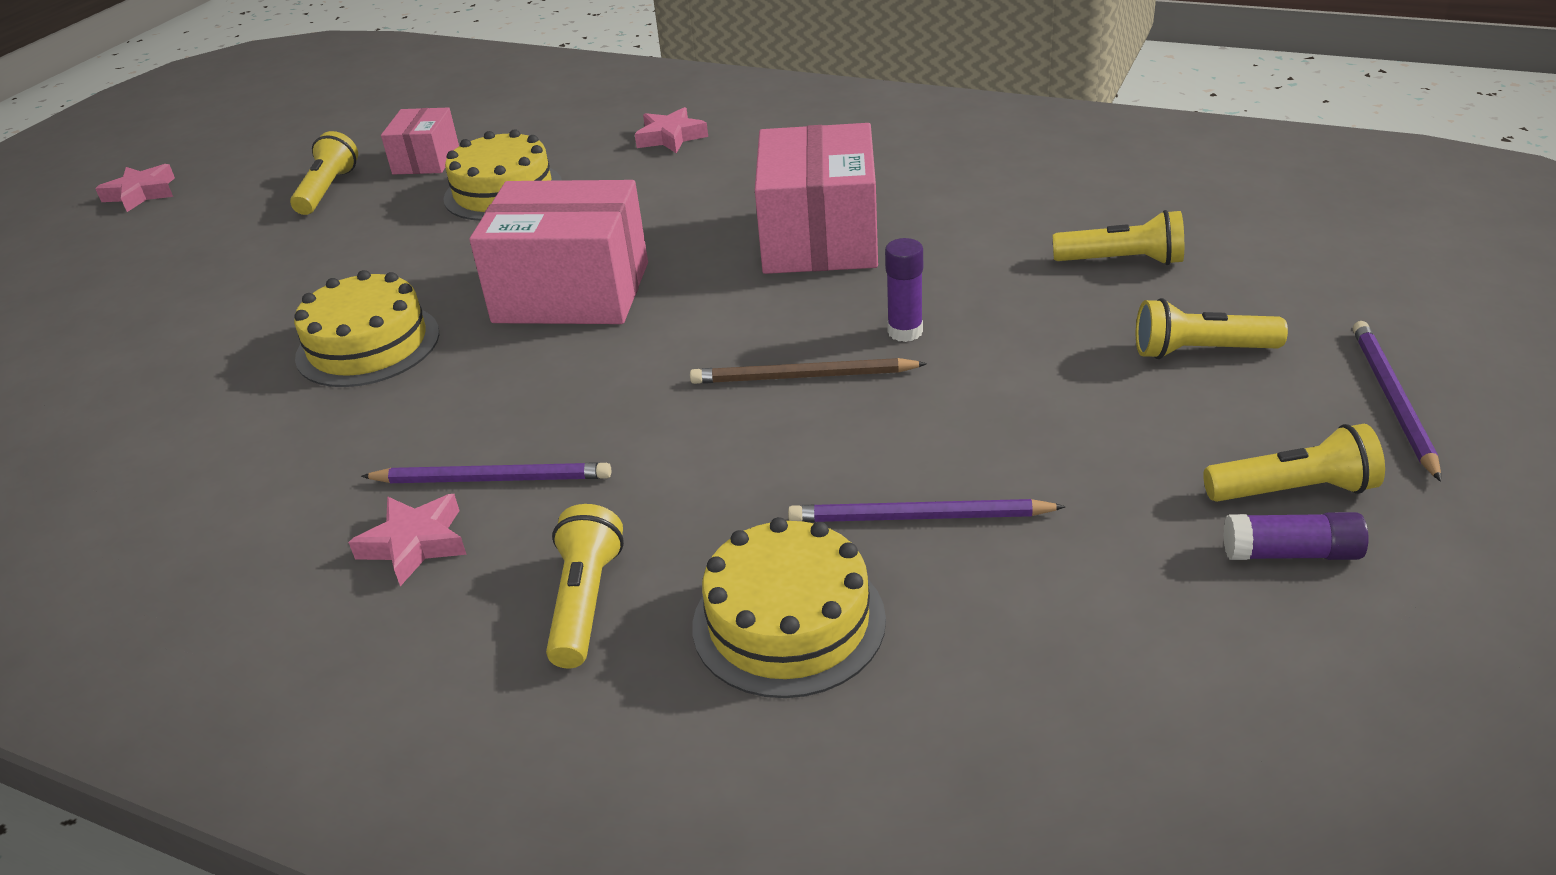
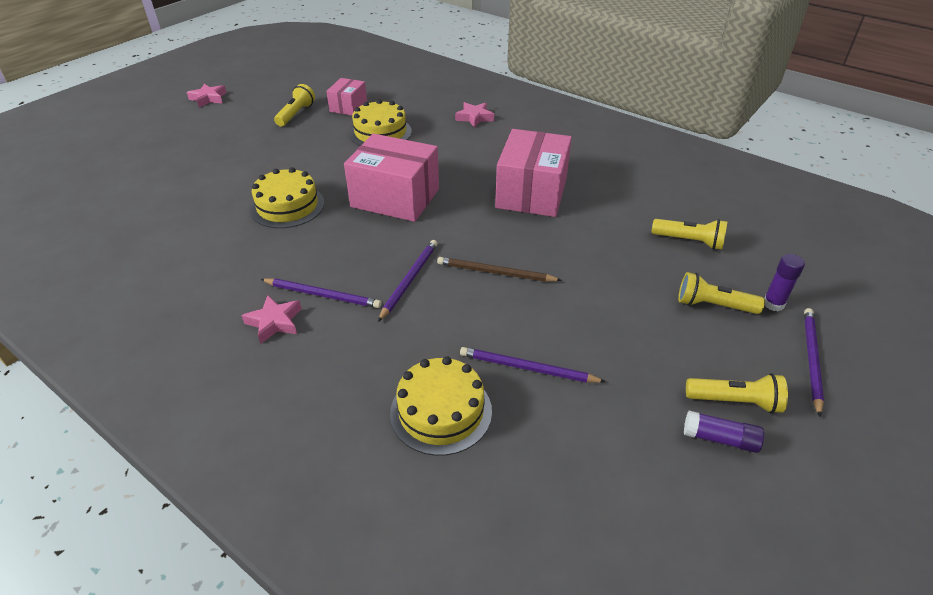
camera: 10 degrees right, 5 degrees up
(585, 602) = (345, 374): yellow flashlight -> none
(649, 420) = (409, 280): none -> purple pencil
(905, 332) = (557, 258): purple glue stick -> purple glue stick (773, 304)

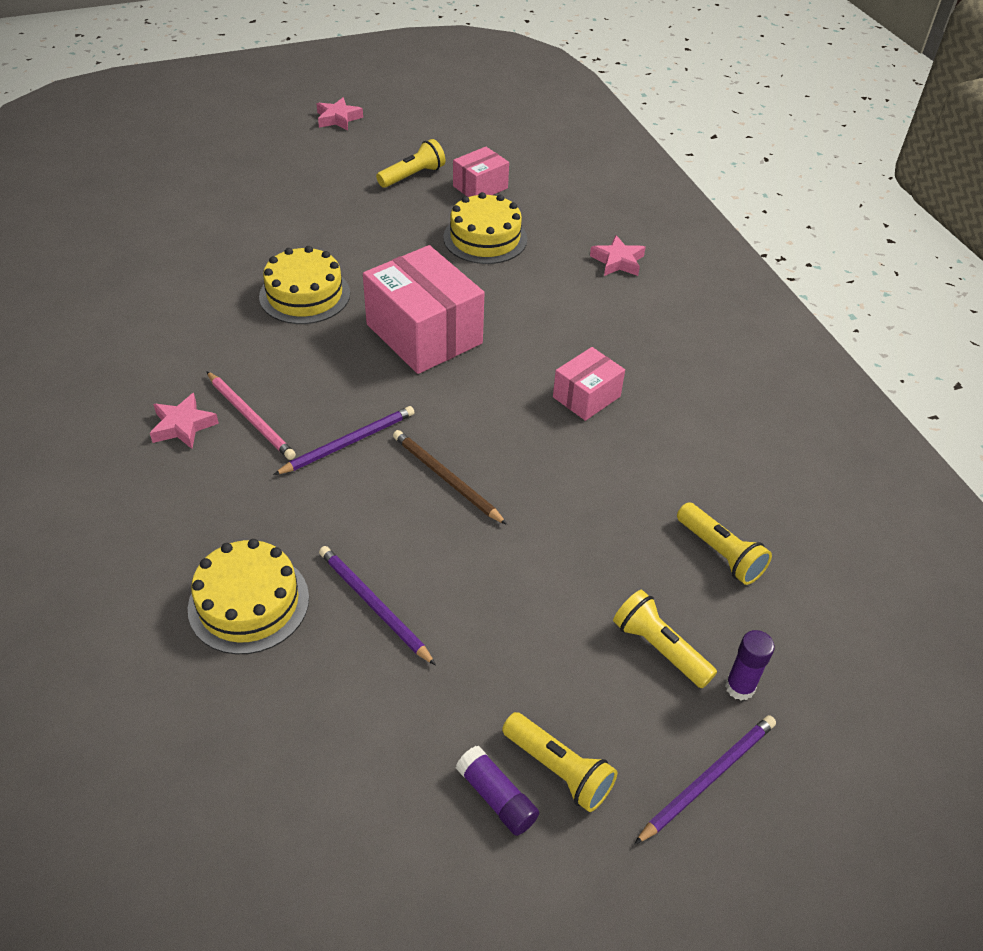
camera: 30 degrees right, 5 degrees up
(323, 295) = (250, 418): purple pencil -> pink pencil
(531, 193) = (586, 397): pink box -> pink box, size x0.54

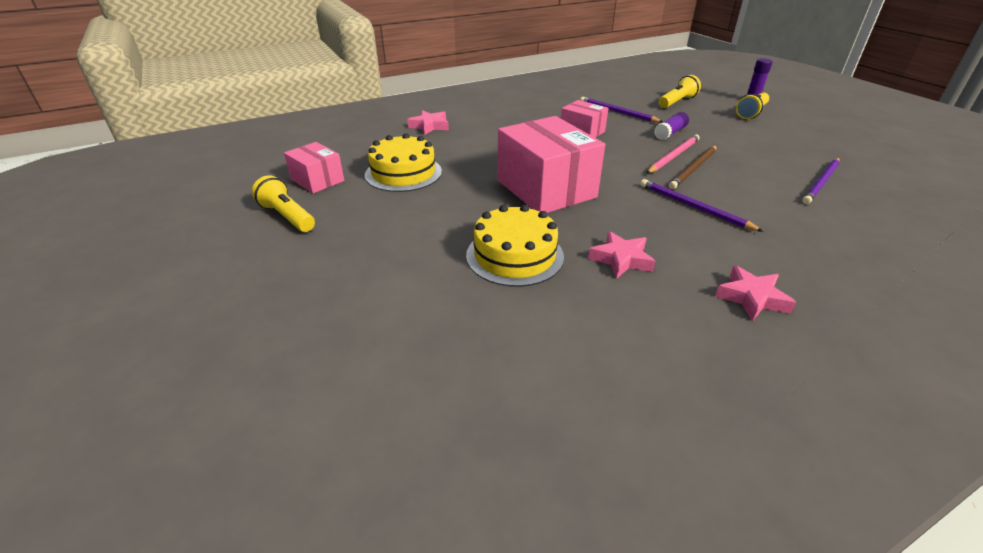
camera: 95 degrees left, 10 degrees down
(249, 603) = (880, 227): yellow cake -> none
(250, 418) = (707, 258): pink pencil -> pink pencil (673, 156)
(338, 119) = (118, 285): pink star -> pink star (621, 259)
(424, 334) = (546, 189): pink box -> pink box turned 75 degrees counterclockwise
(496, 797) = (883, 142): purple glue stick -> purple glue stick (670, 133)
(559, 769) = (847, 131): yellow flashlight -> none
(708, 778) = (806, 105): purple pencil -> purple pencil (617, 112)

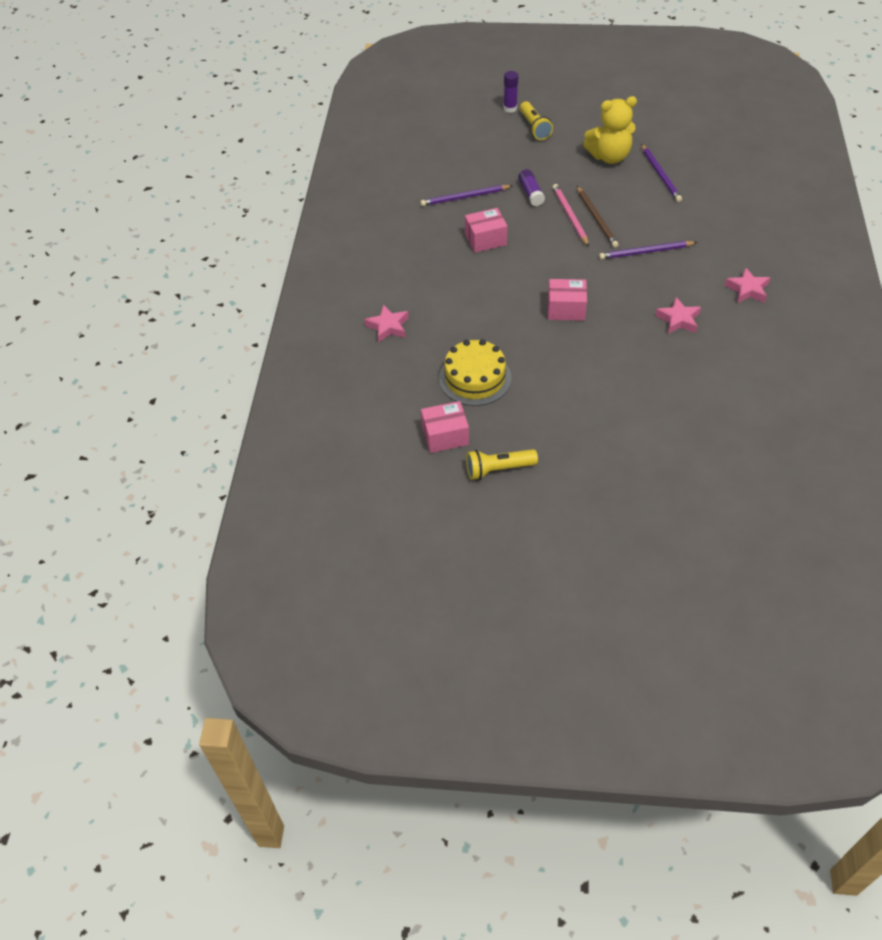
camera: 55 degrees left, 15 degrees up
(515, 255) = (641, 365): yellow cake -> none
(546, 189) = (566, 309): pink box -> pink box, size x0.54
(677, 102) = (475, 151): yellow flashlight -> none
(788, 151) = (609, 157): none -> yellow teddy bear

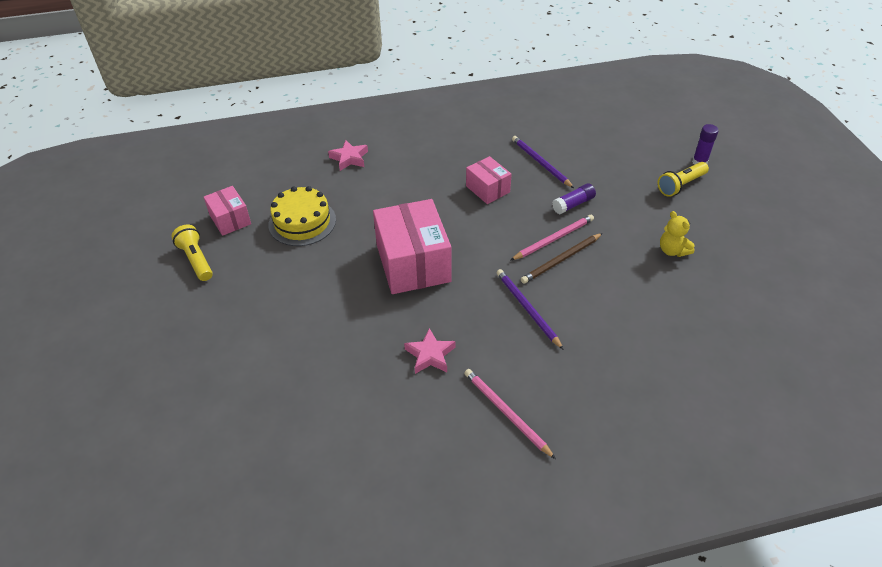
camera: 70 degrees right, 5 degrees down
(566, 309) = (413, 263): pink box -> pink box, size x1.85
(609, 157) = (672, 250): yellow teddy bear -> yellow teddy bear, size x0.59
(660, 175) = (669, 299): purple pencil -> none
(747, 289) = (506, 413): pink star -> pink pencil

